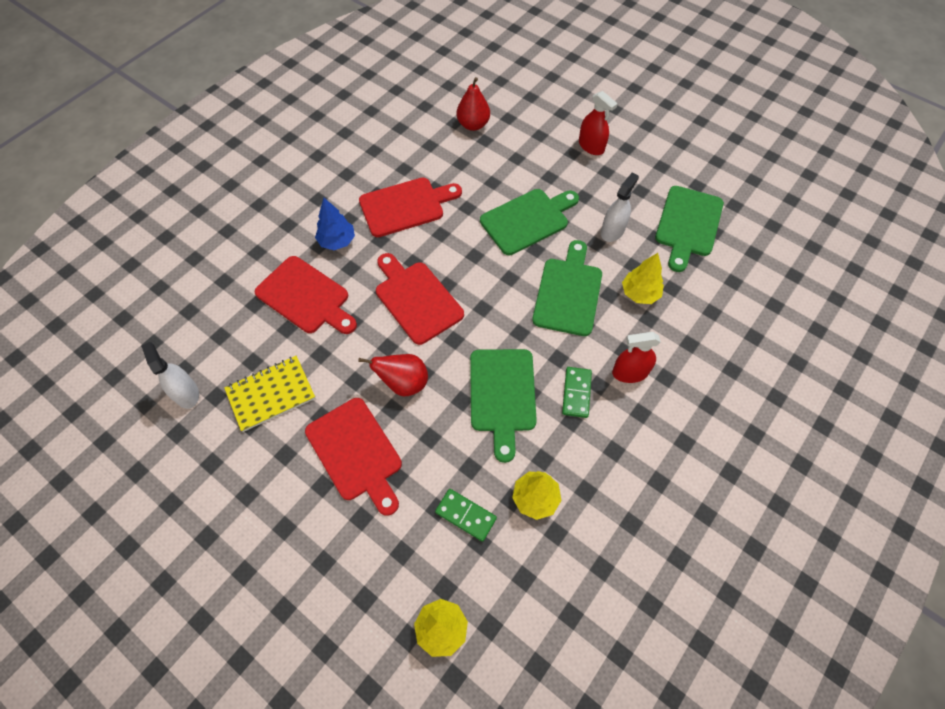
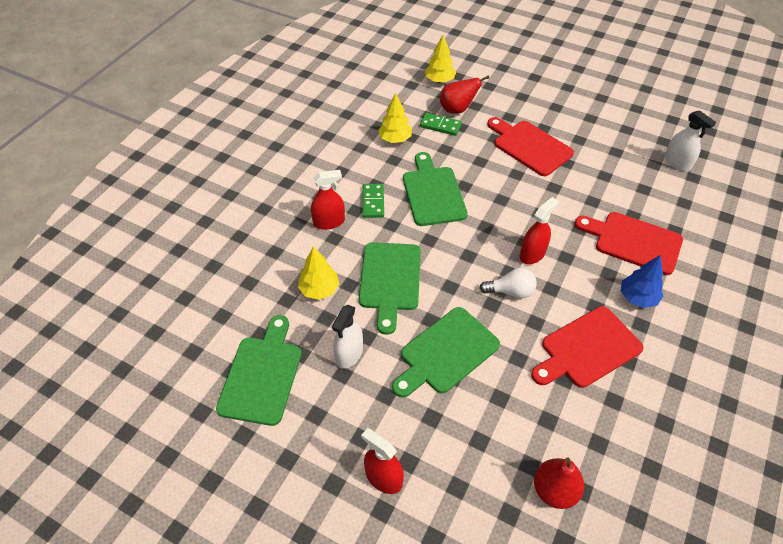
camera: 170 degrees right, 10 degrees down
(271, 394) = (613, 170): yellow notebook -> none
(404, 383) = (514, 190): red pear -> red pear (457, 109)
(416, 299) = (532, 254): red cutting board -> red spray bottle
(453, 264) = (510, 291): none -> white light bulb

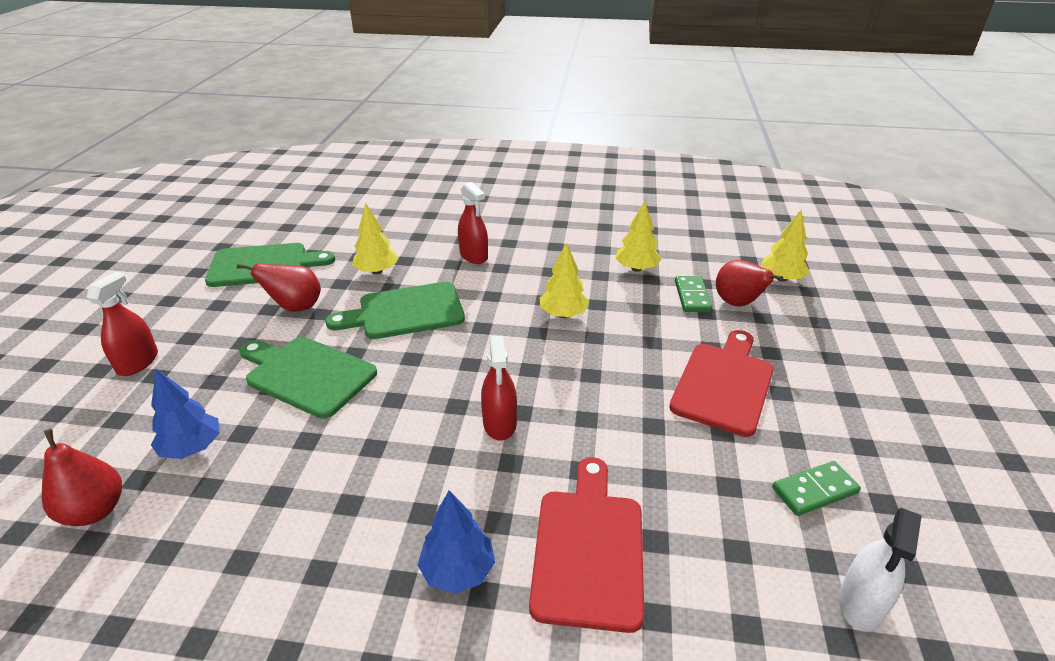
camera: 70 degrees right, 15 degrees down
(349, 354) = (295, 307): white spray bottle -> red pear
(373, 202) = (520, 276): green domino -> green domino (814, 491)
(433, 193) = (563, 314): green cutting board -> yellow tree
(506, 430) = (192, 448): none -> blue tree
(510, 291) = (421, 413): white light bulb -> none
(532, 254) = (499, 423): red spray bottle -> red spray bottle turned 60 degrees clockwise
(587, 349) = (334, 514): red cutting board -> none

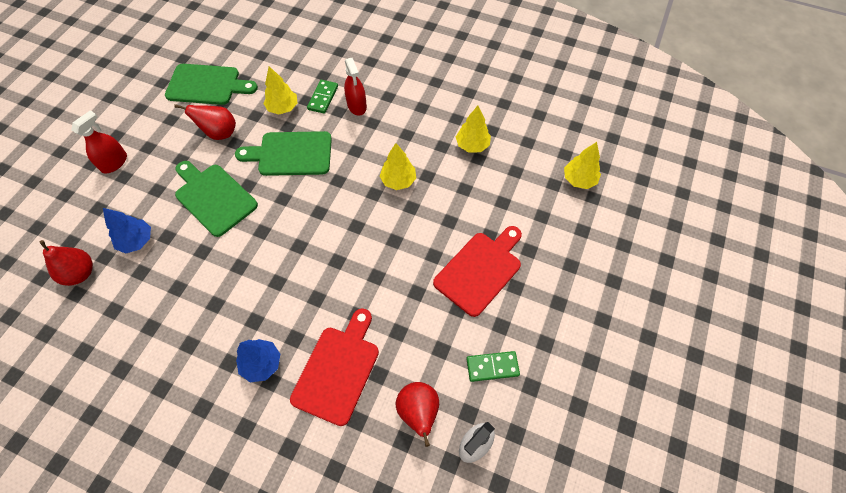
camera: 15 degrees right, 25 degrees up
(499, 423) = (320, 267): red spray bottle -> none
(692, 296) = (500, 183): green domino -> green domino (323, 98)
(738, 303) = (530, 198): red pear -> red pear (418, 412)

